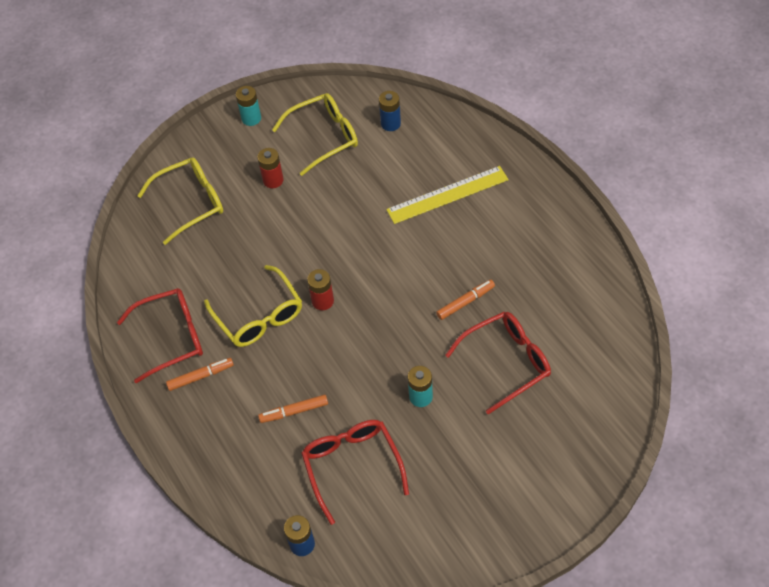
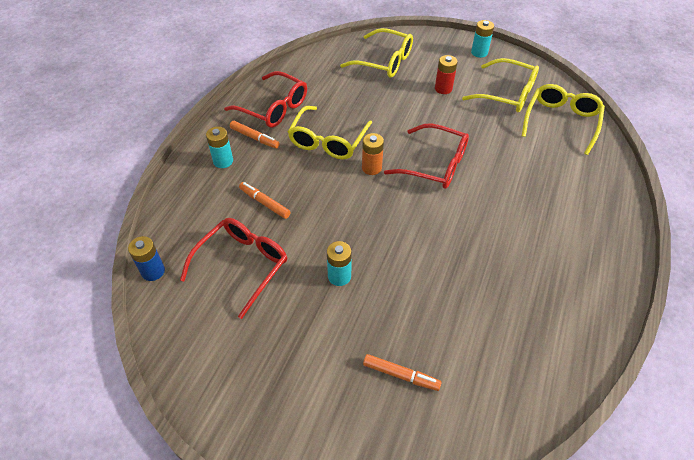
camera: 50 degrees right, 5 degrees down
(209, 420) = (223, 161): none -> turquoise battery
(322, 301) = (371, 168): red battery -> orange battery
(390, 124) = (561, 121): blue battery -> yellow glasses
(447, 195) = (539, 189): yellow ruler -> none
(465, 302) = (454, 257): orange marker -> orange marker (401, 375)
(506, 362) = (423, 321): red glasses -> red glasses (435, 165)

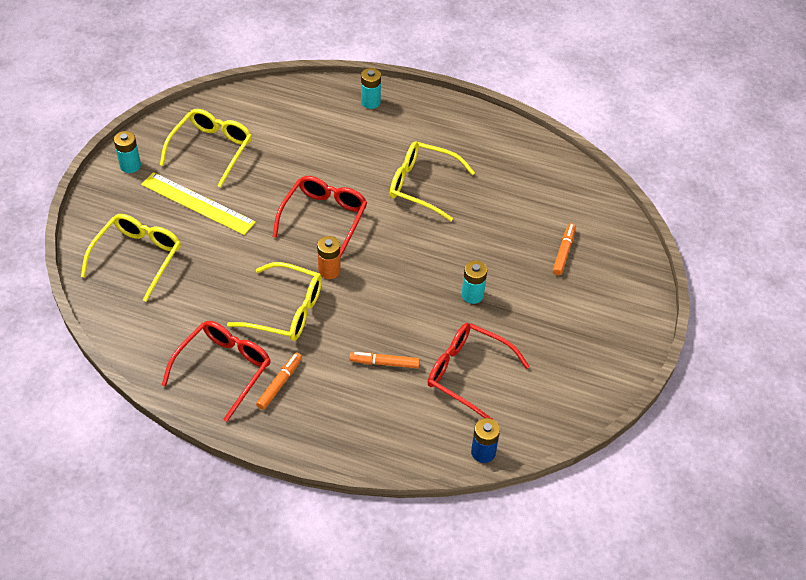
camera: 95 degrees left, 0 degrees up
(223, 161) = (320, 411): turquoise battery -> turquoise battery (370, 102)
(264, 203) = (384, 363): orange marker -> orange marker turned 60 degrees clockwise
(443, 88) = (197, 203): red battery -> yellow ruler
(561, 121) = (260, 113): yellow glasses -> yellow glasses (422, 185)

